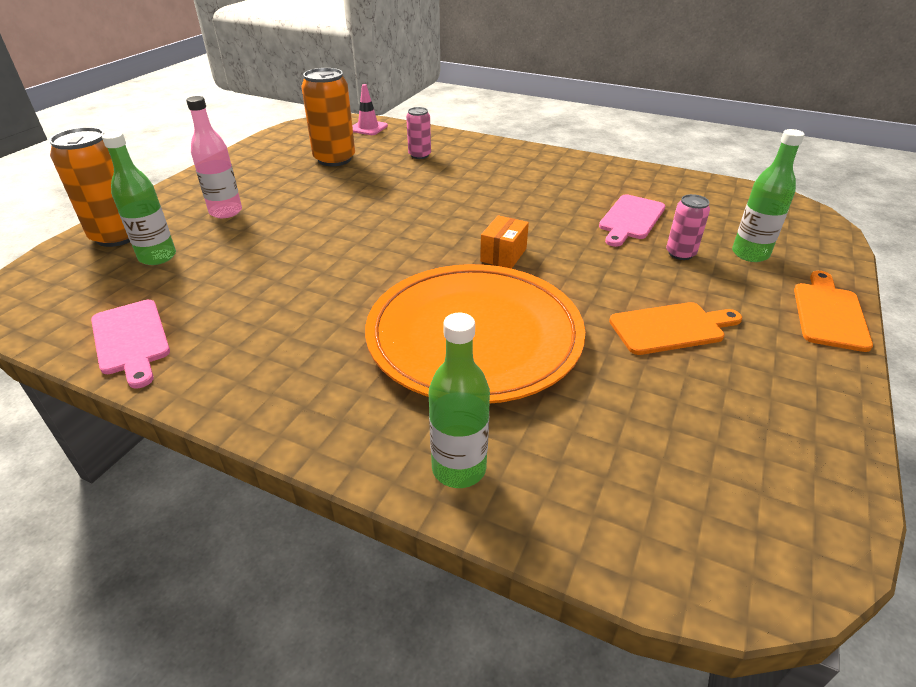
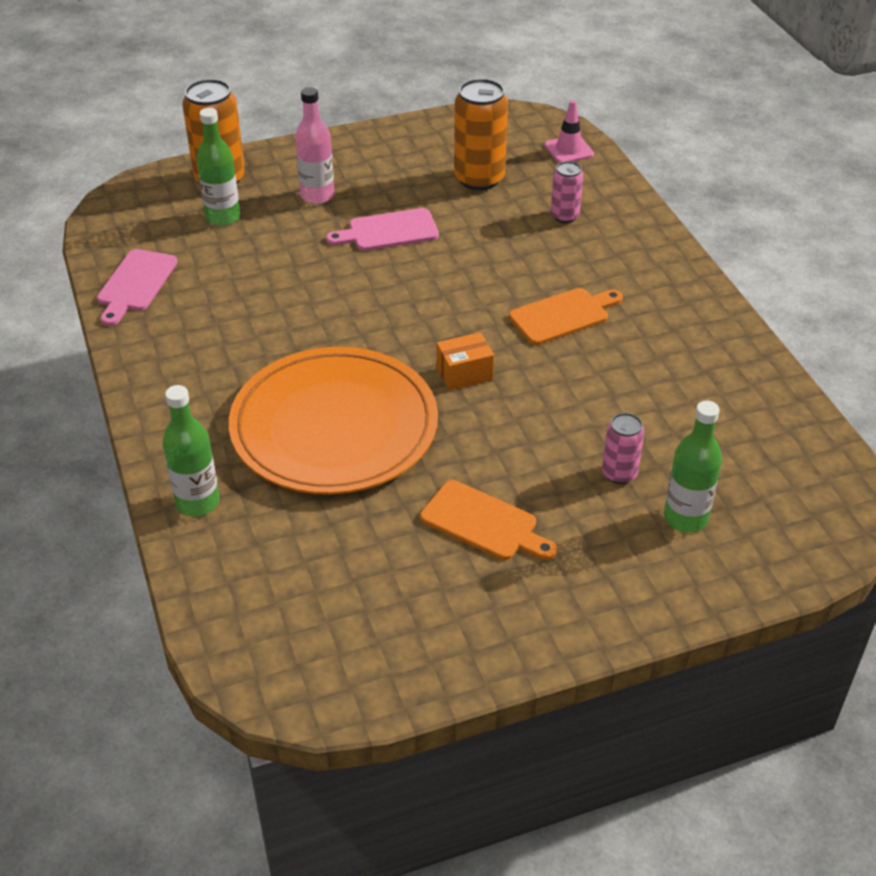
camera: 45 degrees right, 5 degrees up
(630, 219) = (641, 411): pink cutting board -> pink cutting board (388, 231)
(829, 313) = (640, 610): orange cutting board -> orange cutting board (563, 315)

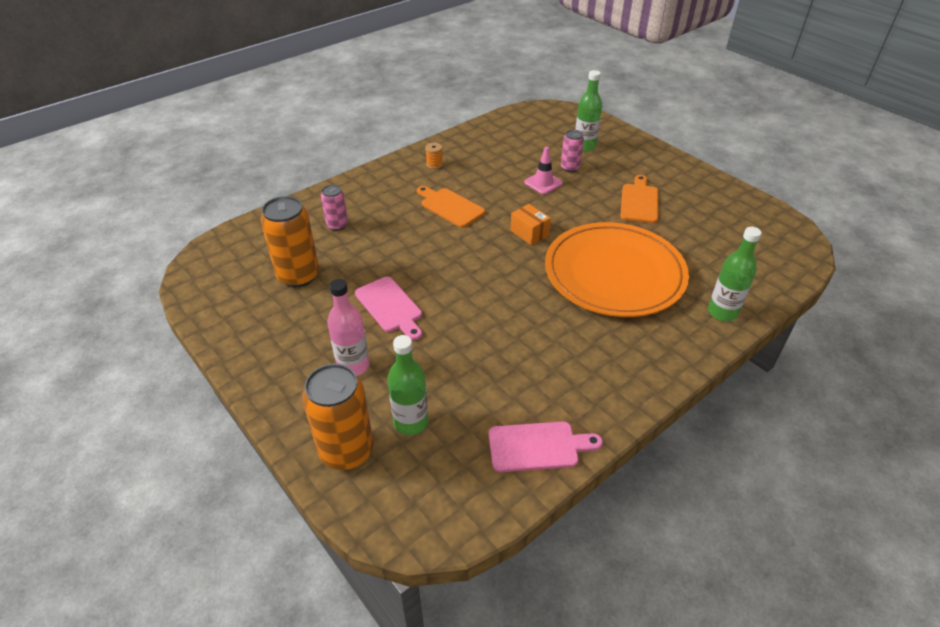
camera: 110 degrees left, 0 degrees up
(568, 150) = (244, 239): pink traffic cone -> pink traffic cone (543, 183)
(684, 324) = (434, 164): none -> orange spool

